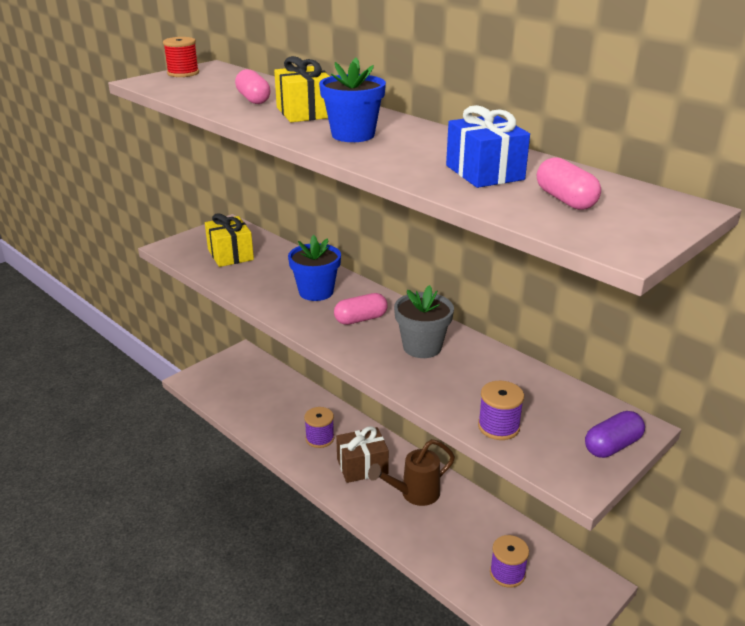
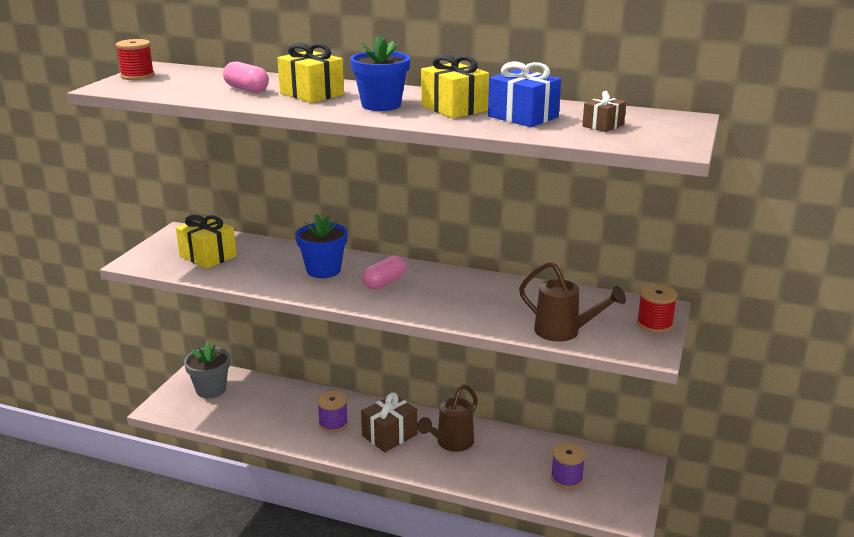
camera: 25 degrees left, 5 degrees down
(422, 150) = (454, 108): none -> yellow gift
(422, 347) = (456, 292): grey flower pot -> grey flower pot (211, 389)
(498, 427) = (564, 332): purple spool -> brown watering can
(565, 200) = (603, 125): pink capsule -> brown gift
(612, 446) = (654, 324): purple capsule -> red spool

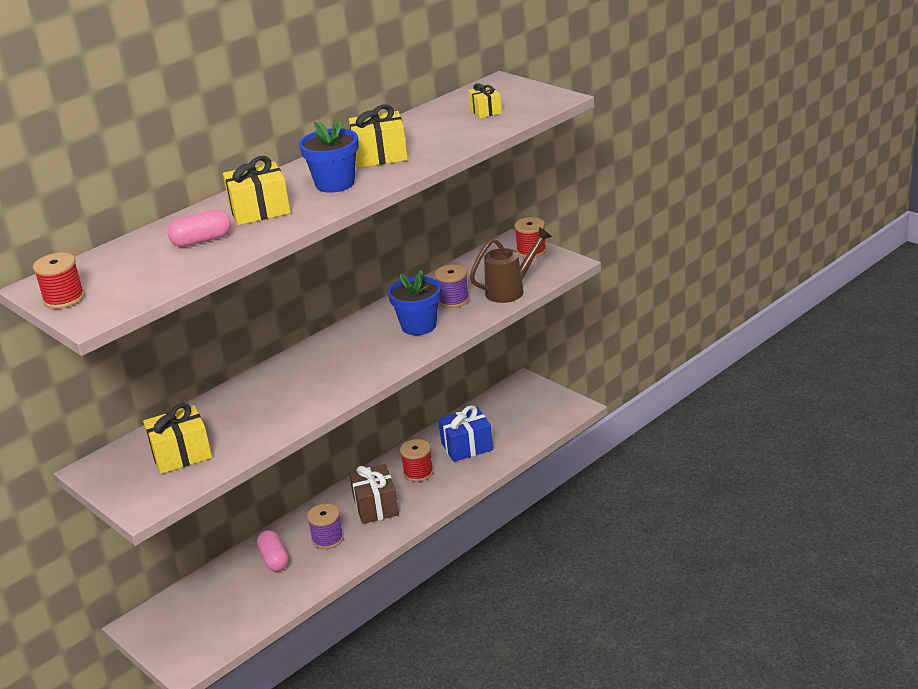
camera: 60 degrees left, 5 degrees up
(211, 389) = (186, 619): grey flower pot -> none
(323, 270) = (289, 386): blue flower pot -> blue flower pot (419, 326)
(384, 283) = (348, 356): pink capsule -> pink capsule (274, 559)
(451, 443) = (418, 472): brown watering can -> red spool
(523, 117) = (433, 134): blue gift -> blue gift (467, 446)
(566, 478) = (511, 423): purple spool -> purple spool (453, 300)
(603, 125) = (485, 111): brown gift -> yellow gift

